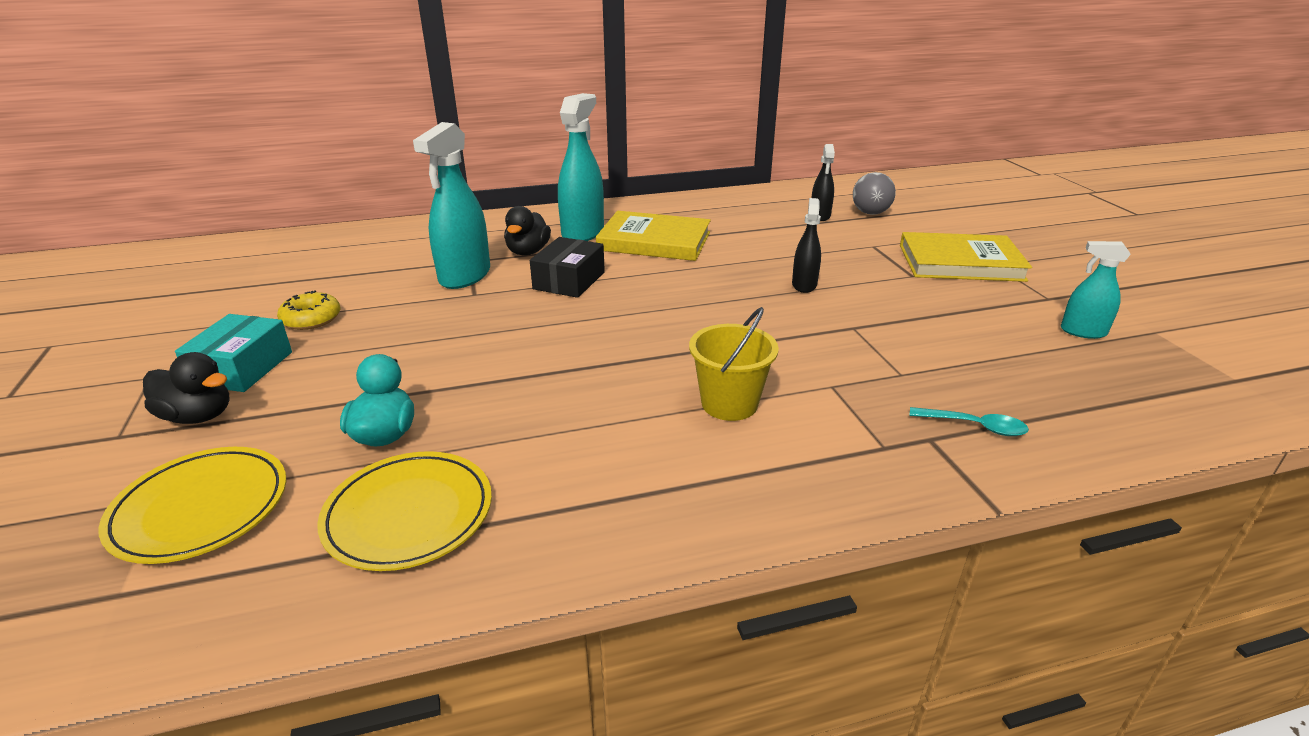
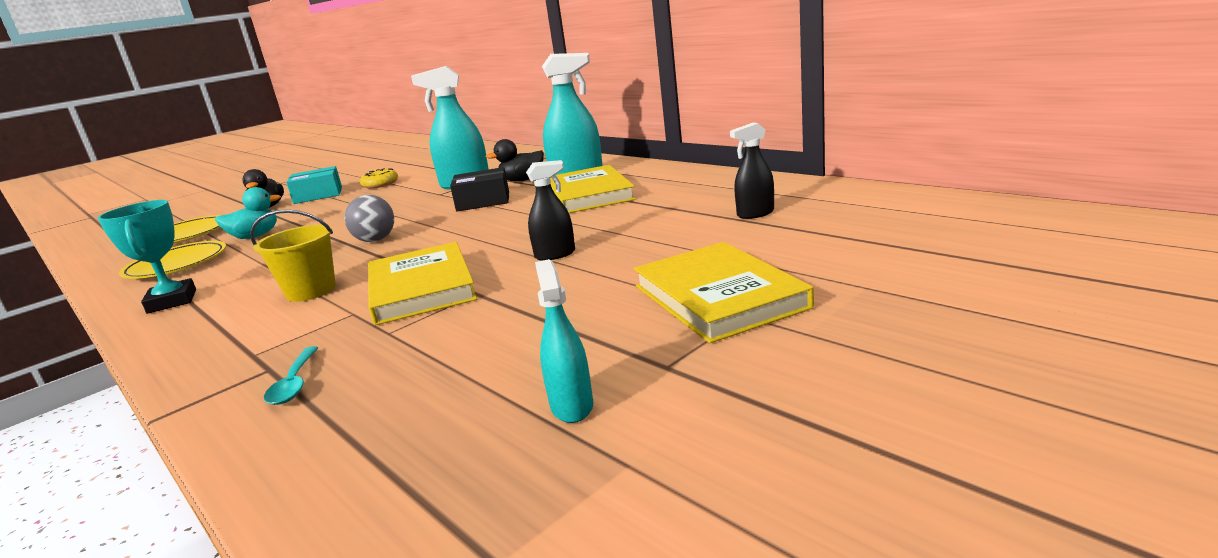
camera: 65 degrees right, 10 degrees down
(614, 511) = (172, 301): none -> turquoise trophy
(807, 347) = (421, 288): none -> yellow book
(870, 213) = (810, 226): grey ball -> grey ball (375, 240)

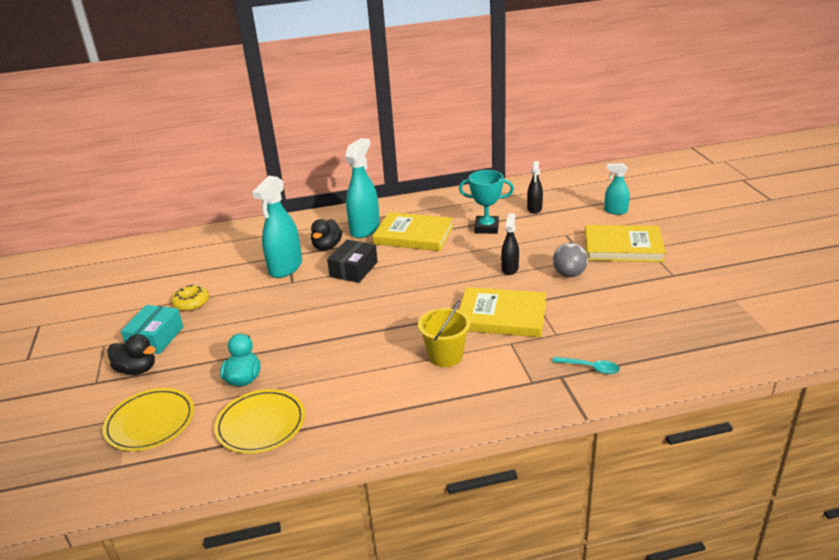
camera: 60 degrees left, 10 degrees up
(172, 301) = (372, 421): turquoise trophy -> turquoise trophy (486, 228)
(375, 240) = (371, 322): grey ball -> grey ball (569, 274)
(571, 406) = (685, 301): turquoise spray bottle -> turquoise spray bottle (615, 211)

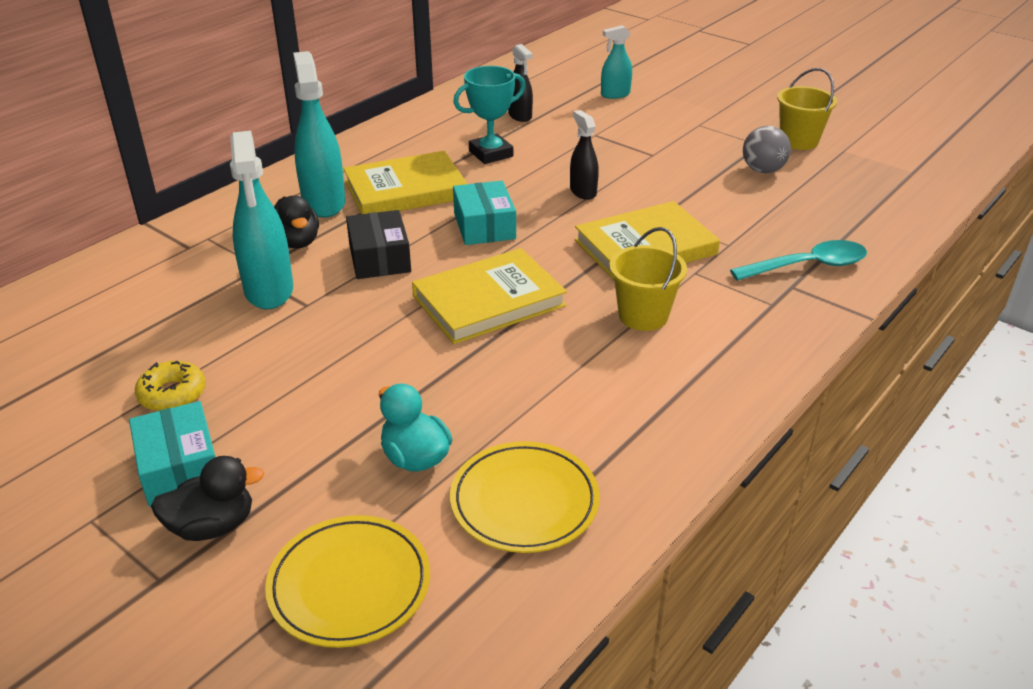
camera: 40 degrees left, 5 degrees up
(428, 270) = (484, 226): none -> turquoise box
(569, 274) = (656, 177): grey ball -> grey ball (763, 170)
(590, 368) = (807, 266): turquoise spoon -> turquoise spoon, size x1.64
(623, 247) = (673, 130): yellow book -> yellow book (488, 301)
(707, 282) = (799, 141): none -> yellow bucket

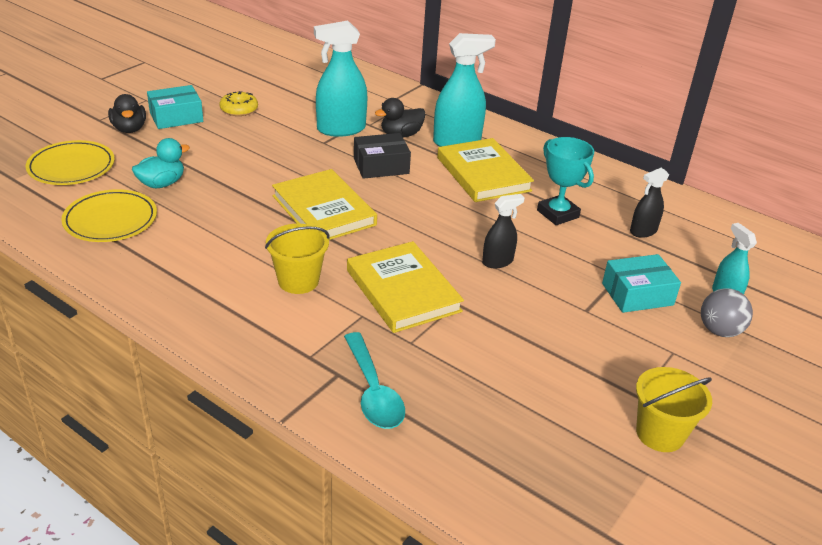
camera: 85 degrees right, 0 degrees up
(484, 226) = (430, 209): turquoise box -> turquoise box (637, 294)
(763, 170) = (572, 389): grey ball -> grey ball (719, 331)

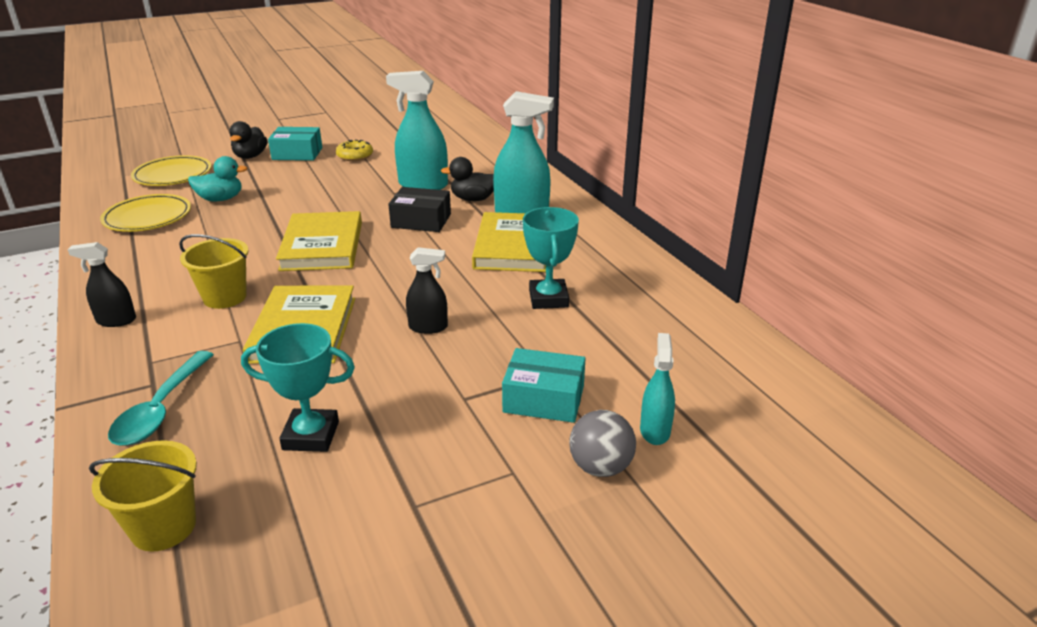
camera: 30 degrees right, 5 degrees down
(514, 372) = (311, 435): none -> turquoise trophy
(643, 231) = (628, 338): black spray bottle -> black spray bottle (116, 320)
(660, 433) = (388, 555): yellow bucket -> yellow bucket (163, 527)

